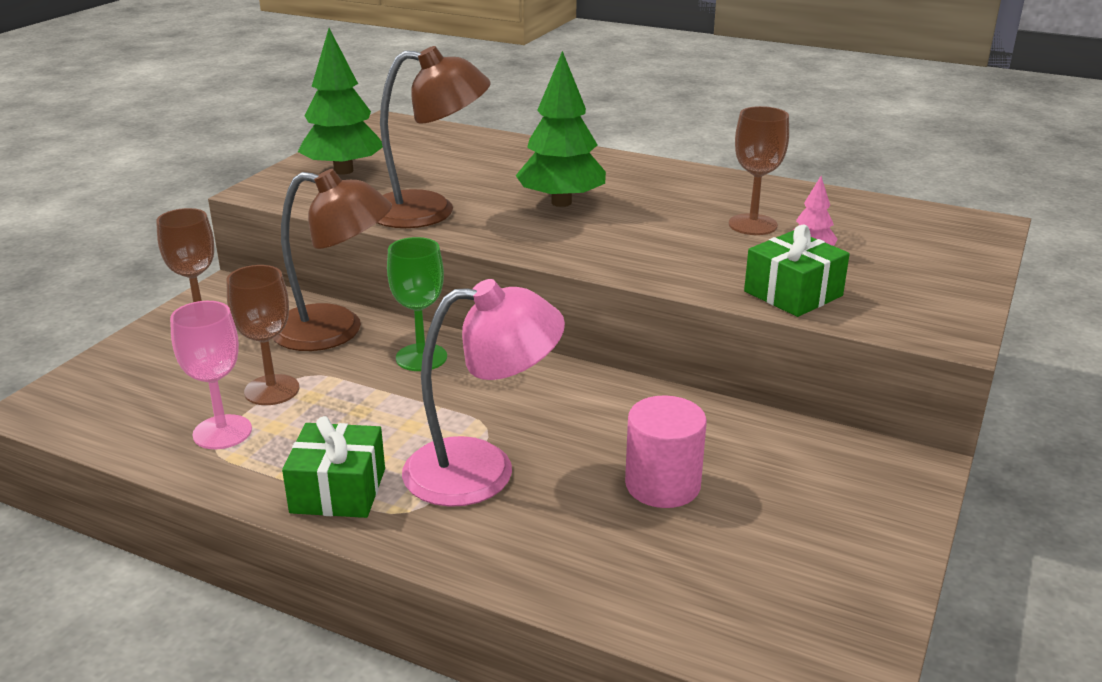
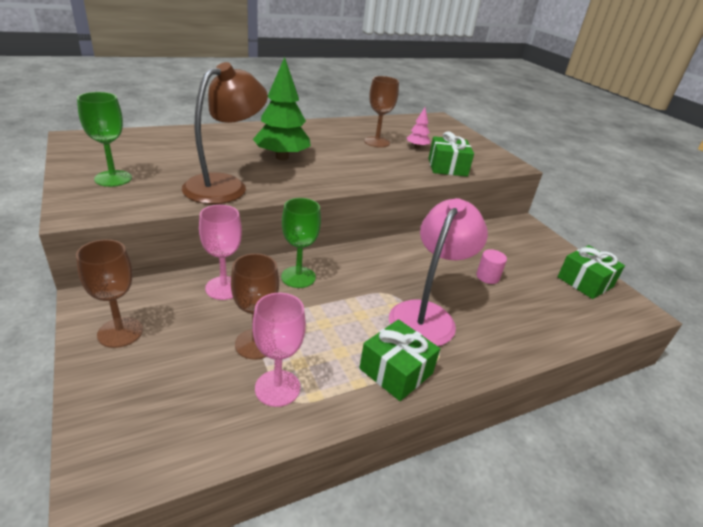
camera: 55 degrees left, 5 degrees up
(335, 331) = (224, 288): brown lamp -> pink goblet
(344, 171) = (113, 178): green tree -> green goblet
(662, 485) = (487, 277): pink cylinder -> pink cylinder, size x0.60
(830, 588) = (585, 282): none -> green gift

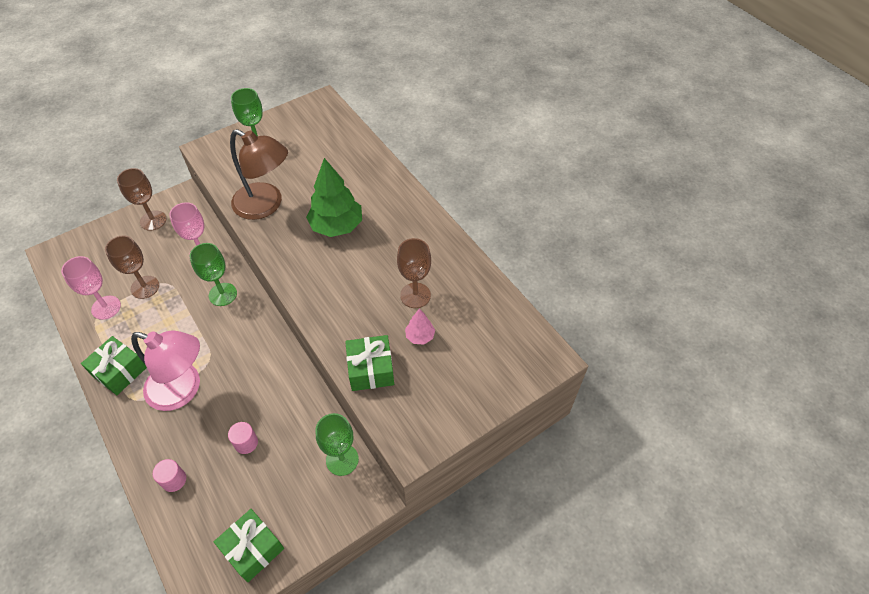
camera: 85 degrees right, 20 degrees up
(496, 231) = (342, 460): none -> green goblet
(535, 326) = (174, 480): none -> pink cylinder

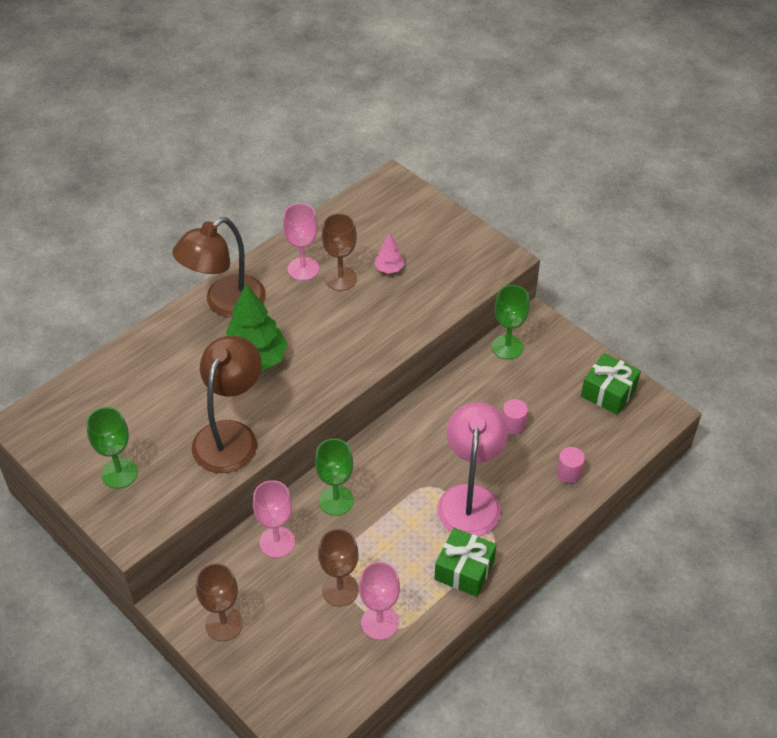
camera: 100 degrees left, 5 degrees down
(371, 370) = (435, 298): green gift -> none
(405, 212) = (225, 303): none -> brown lamp
(434, 268) = (303, 269): none -> pink goblet

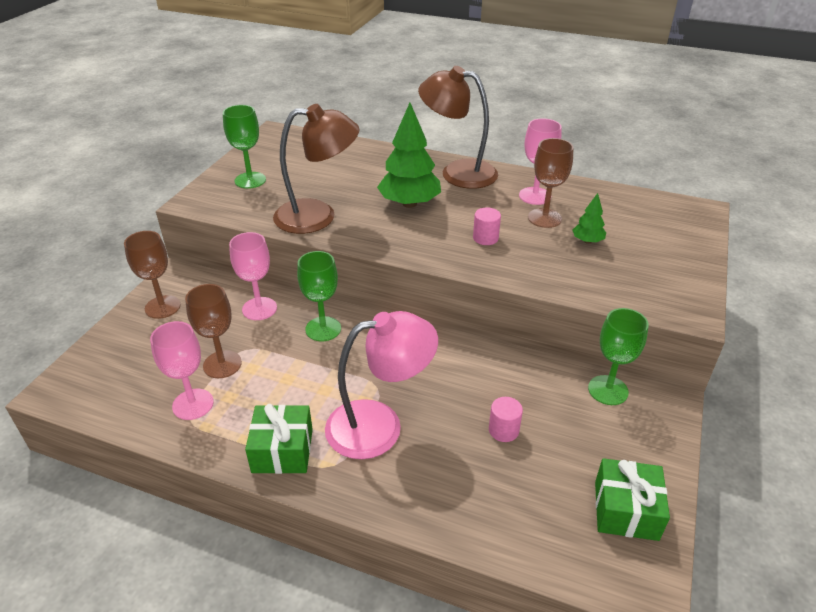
camera: 65 degrees right, 10 degrees down
(389, 269) = (587, 241): pink tree -> green tree
(569, 473) = (470, 507): pink cylinder -> pink cylinder (485, 238)

